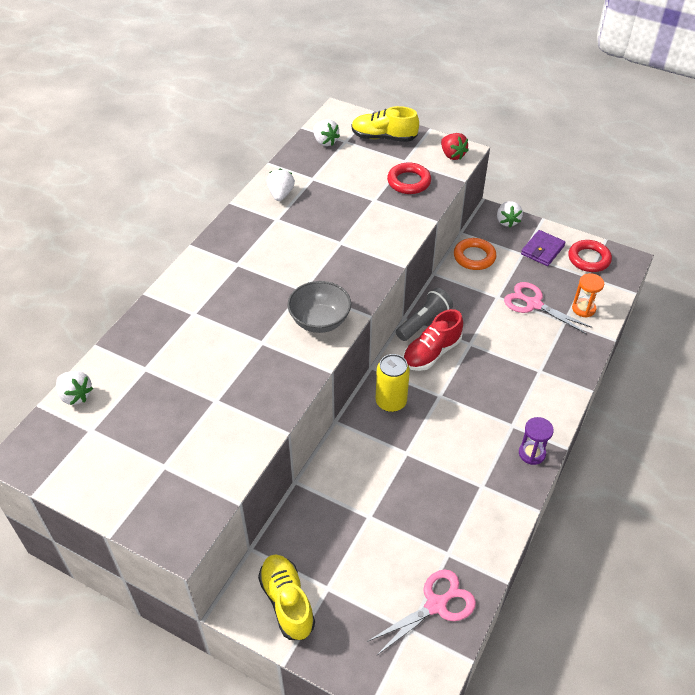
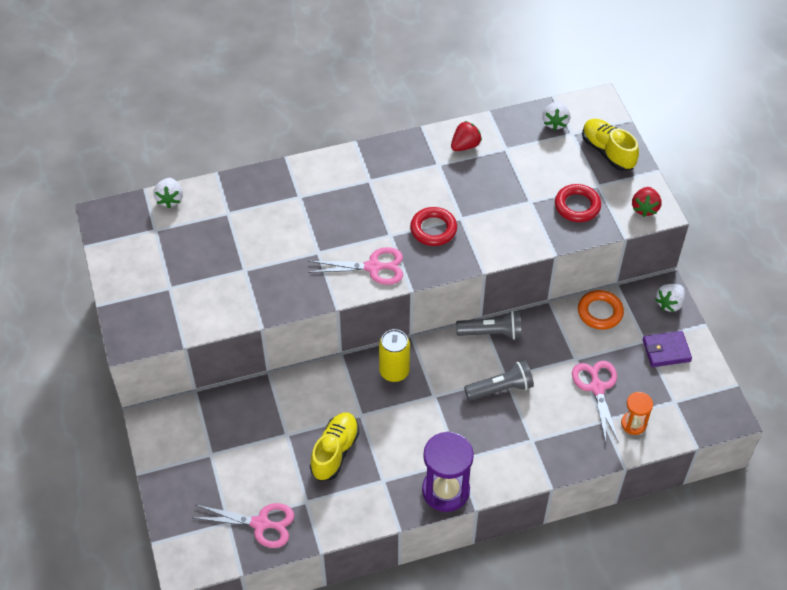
camera: 45 degrees right, 5 degrees up
(281, 194) = (465, 145): white strawberry -> red strawberry
(287, 602) = (179, 441): yellow shoe -> yellow shoe (335, 452)
(320, 321) = (373, 267): grey bowl -> pink scissors
(431, 353) = (467, 360): red shoe -> none
(477, 353) = (500, 388): none -> grey flashlight
(532, 453) = (445, 490): purple hourglass -> purple hourglass, size x1.81
(589, 259) = (696, 389): red ring -> red ring (433, 229)

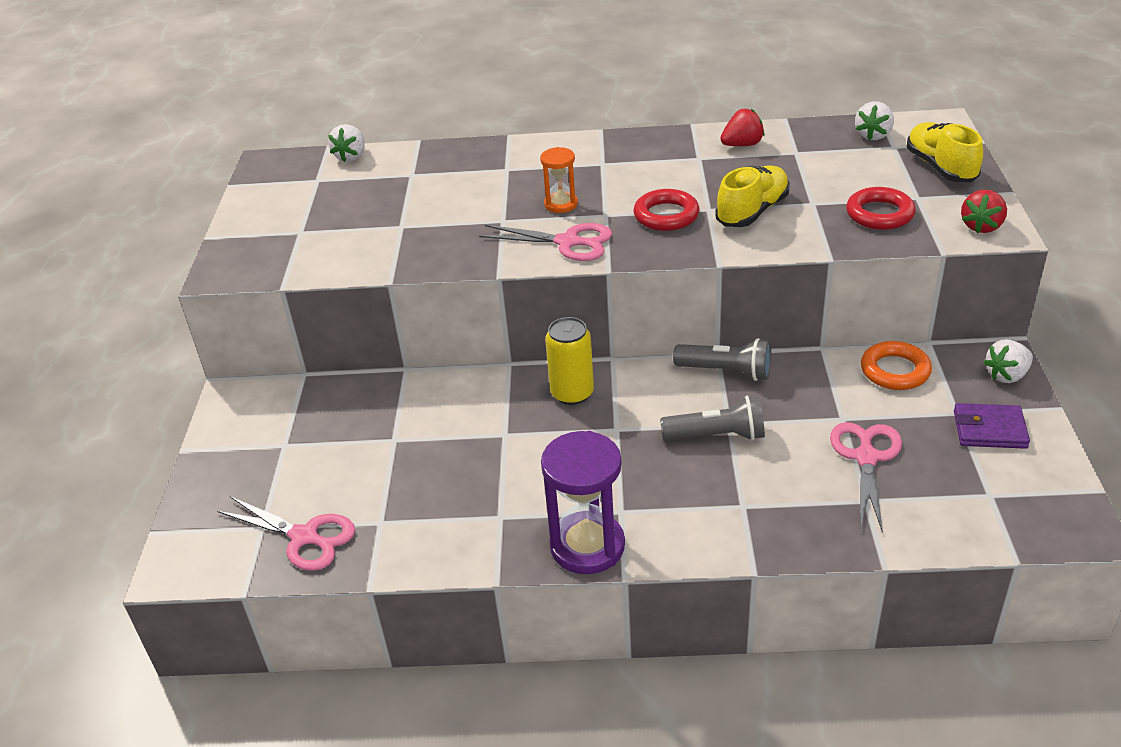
camera: 20 degrees right, 15 degrees down
(335, 452) = (449, 470): yellow shoe -> yellow shoe (752, 211)
(633, 424) = (914, 512): orange hourglass -> orange hourglass (561, 204)

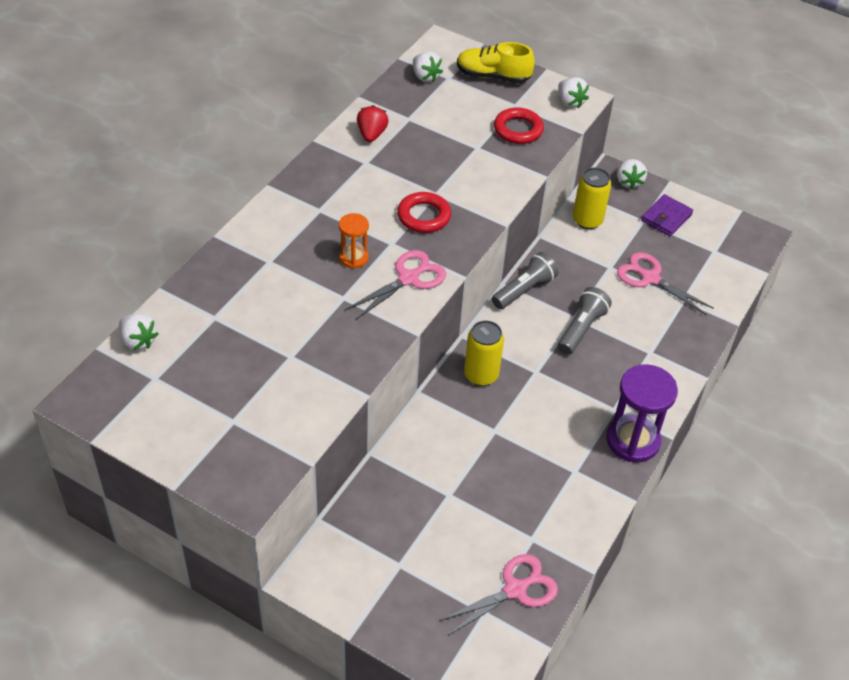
camera: 65 degrees left, 10 degrees up
(752, 211) = (460, 177): yellow shoe -> none
(895, 371) = (587, 220): orange ring -> yellow can
(981, 226) = (570, 102): red strawberry -> white strawberry

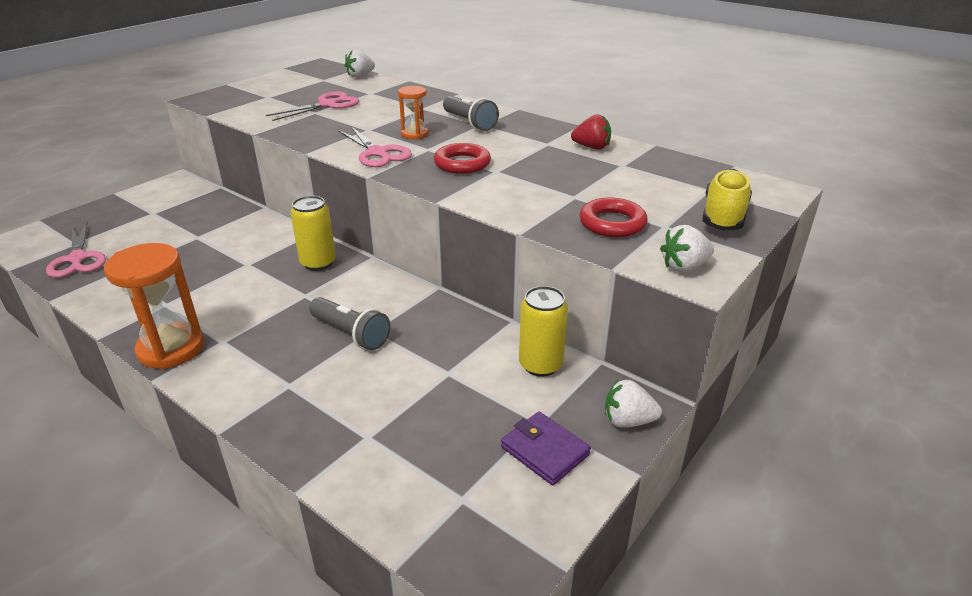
camera: 100 degrees right, 15 degrees down
(425, 77) = (704, 177): white strawberry -> none
(524, 290) = (425, 300): grey flashlight -> grey flashlight (469, 123)
(633, 440) = (171, 348): purple hourglass -> orange hourglass
(650, 278) = (418, 409): pink scissors -> pink scissors (327, 105)

